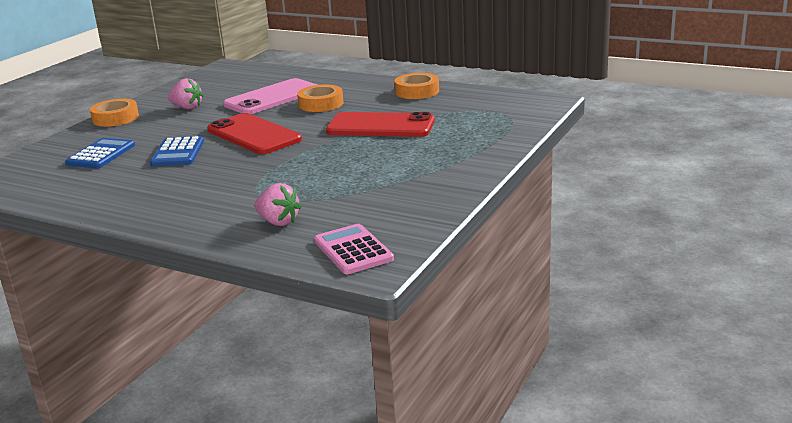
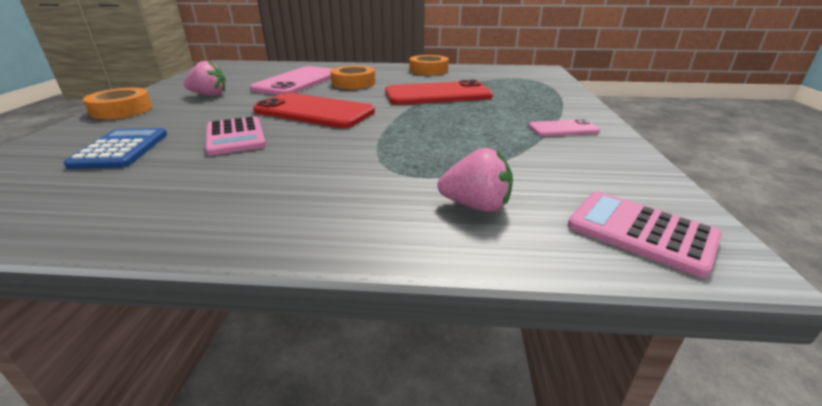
camera: 25 degrees left, 5 degrees up
(178, 153) = (235, 136): blue calculator -> pink calculator
(434, 175) = (563, 129): none -> pink phone

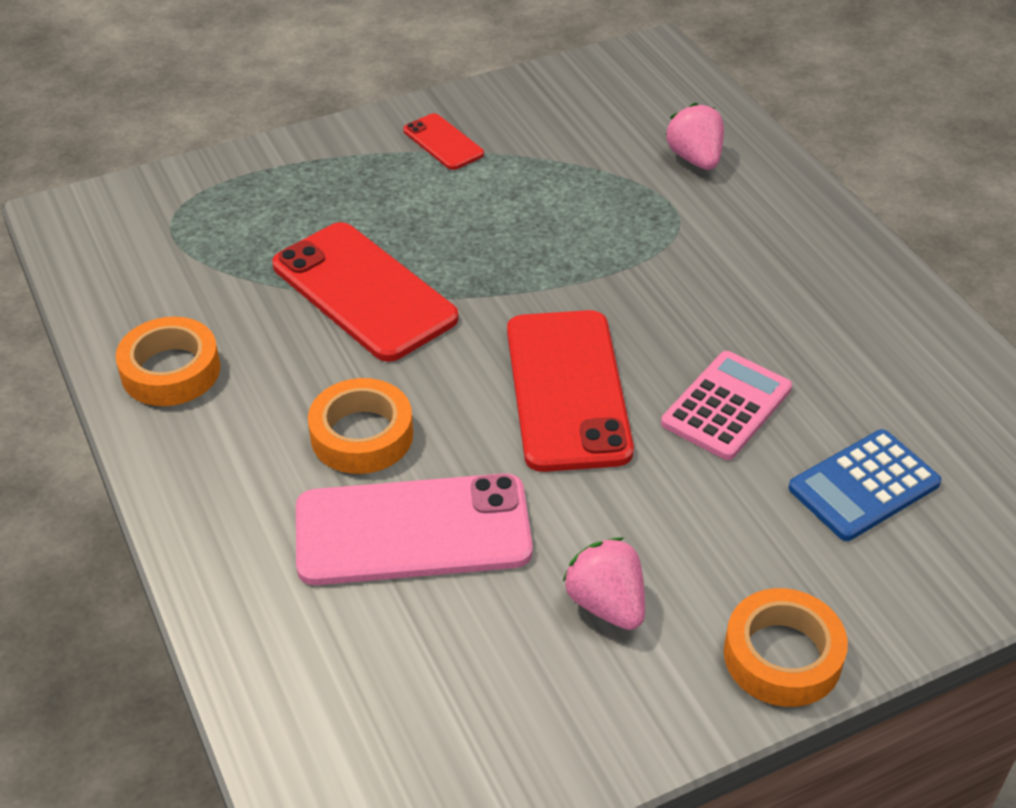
camera: 120 degrees left, 15 degrees up
(563, 129) = (443, 142): pink phone -> red phone
(640, 232) = (655, 81): pink calculator -> none

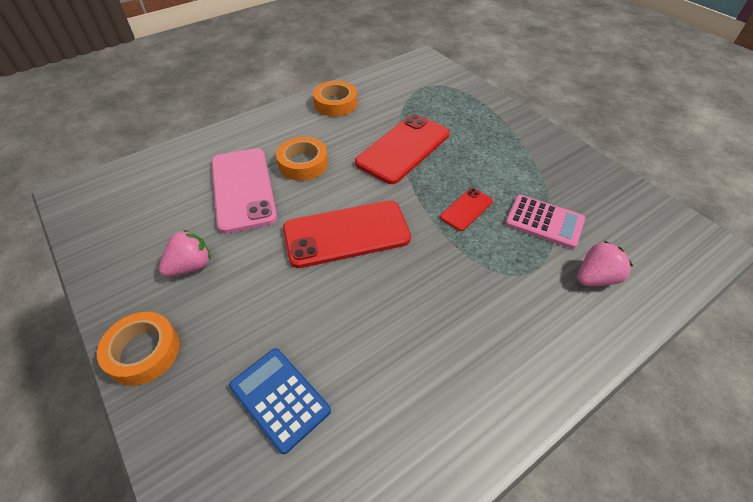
camera: 80 degrees right, 5 degrees up
(443, 142) = (540, 158): red phone -> red phone (466, 209)
(726, 406) = (345, 312): pink calculator -> pink calculator (544, 222)

